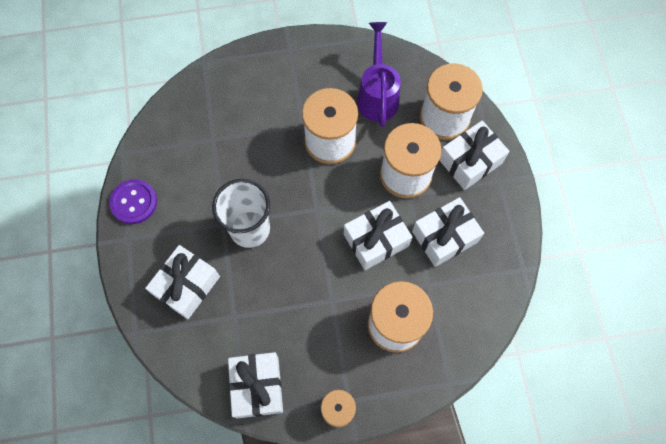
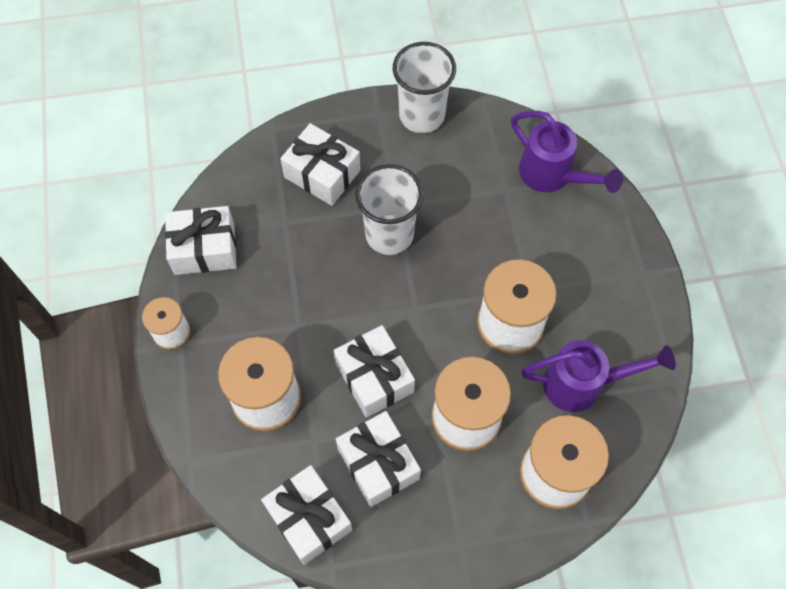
camera: 90 degrees right, 5 degrees down
(134, 202) = (422, 115): purple button -> white cup
(202, 104) = (553, 176): none -> purple watering can
(470, 161) = (489, 505): white gift -> white gift (309, 519)

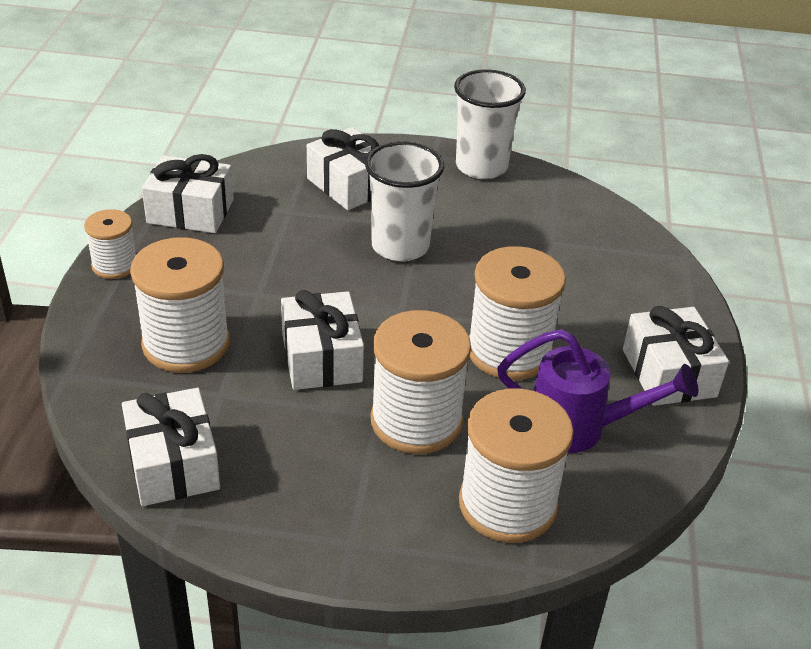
camera: 15 degrees right, 25 degrees down
(378, 464) = (285, 435): white gift -> white gift (668, 373)
(553, 176) = (612, 243): purple watering can -> none

